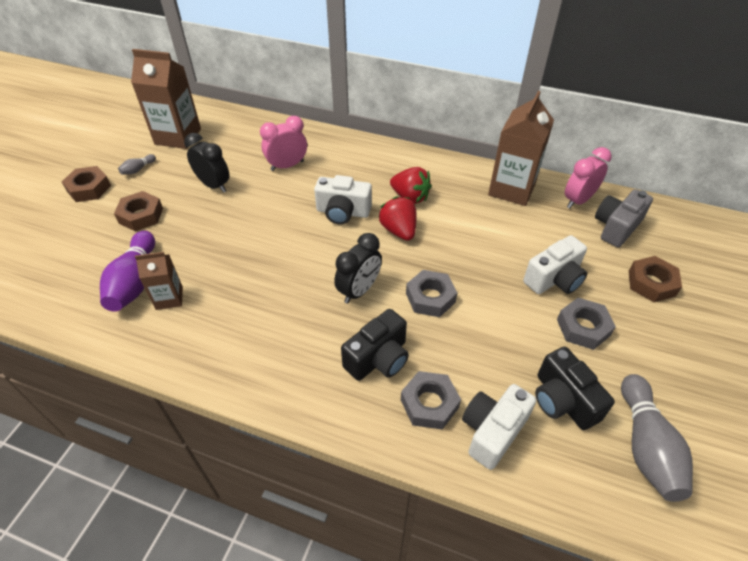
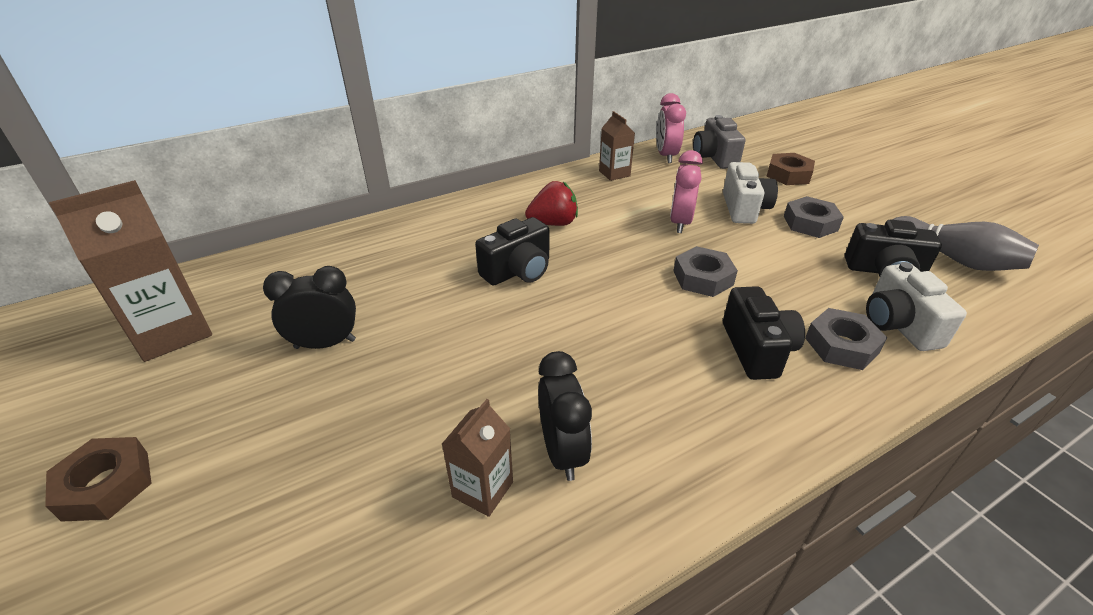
camera: 50 degrees left, 10 degrees down
(134, 282) = (402, 518): purple bowling pin -> none
(138, 169) = (166, 404): grey bowling pin -> none
(141, 215) = (271, 445): brown nut -> none
(287, 166) = (386, 272): pink clock -> pink clock (680, 222)
(343, 212) = (518, 271): white camera -> black camera
(359, 290) = (647, 316): black clock -> black clock (562, 452)
(399, 230) = (591, 251): red strawberry -> none
(512, 189) = (614, 173): brown carton -> brown carton, size x0.55

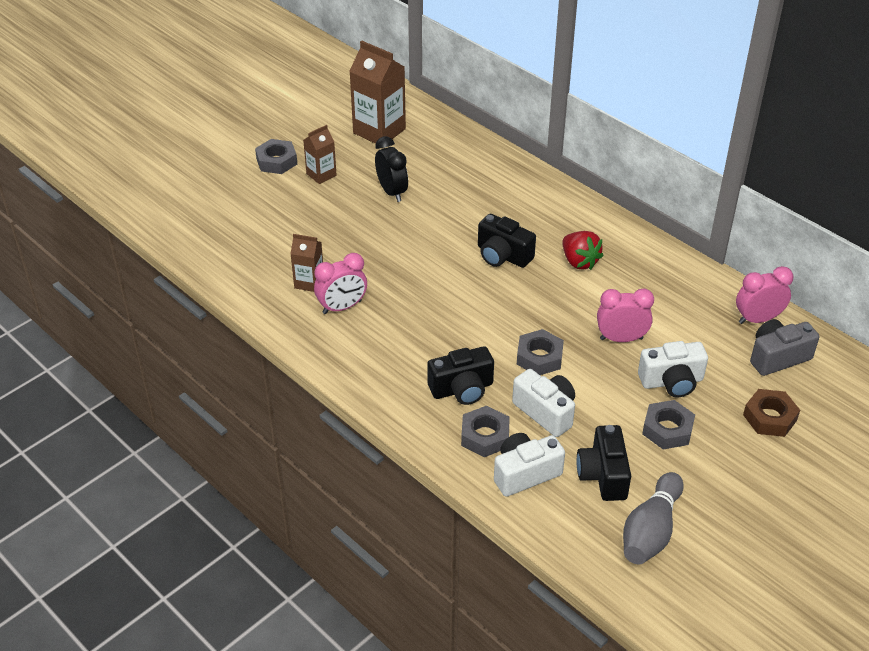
camera: 75 degrees right, 5 degrees up
(106, 485) = (276, 161): brown nut -> grey nut
(562, 452) = (342, 307): black clock -> pink clock
(614, 173) = (693, 286): brown carton -> brown carton (321, 174)
(793, 290) = (546, 412): none -> white camera

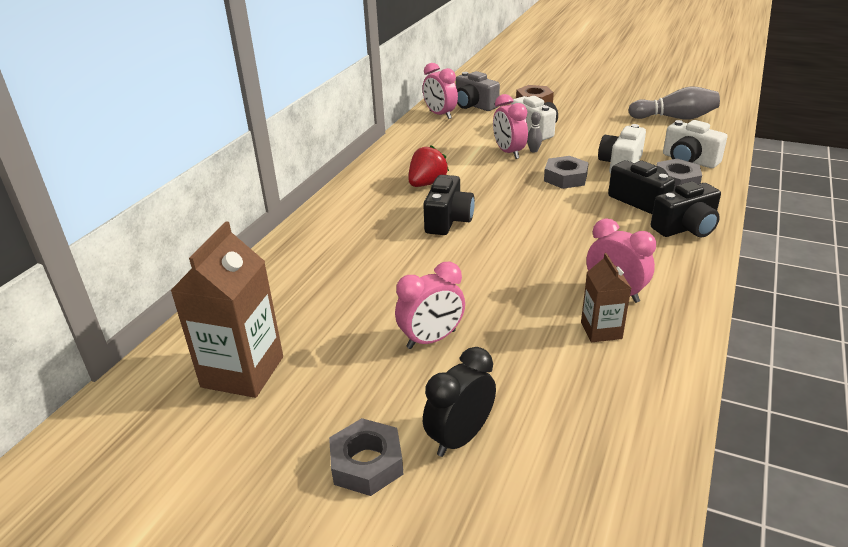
camera: 110 degrees left, 10 degrees down
(321, 174) = (378, 396): brown carton -> none
(355, 206) = (431, 339): none -> pink clock
(392, 192) = (383, 318): black clock -> black clock (460, 438)
(603, 475) = (651, 137): black camera -> black camera (686, 228)
(616, 359) = (533, 150): none -> grey bowling pin
(667, 429) = (582, 125): grey nut -> none

